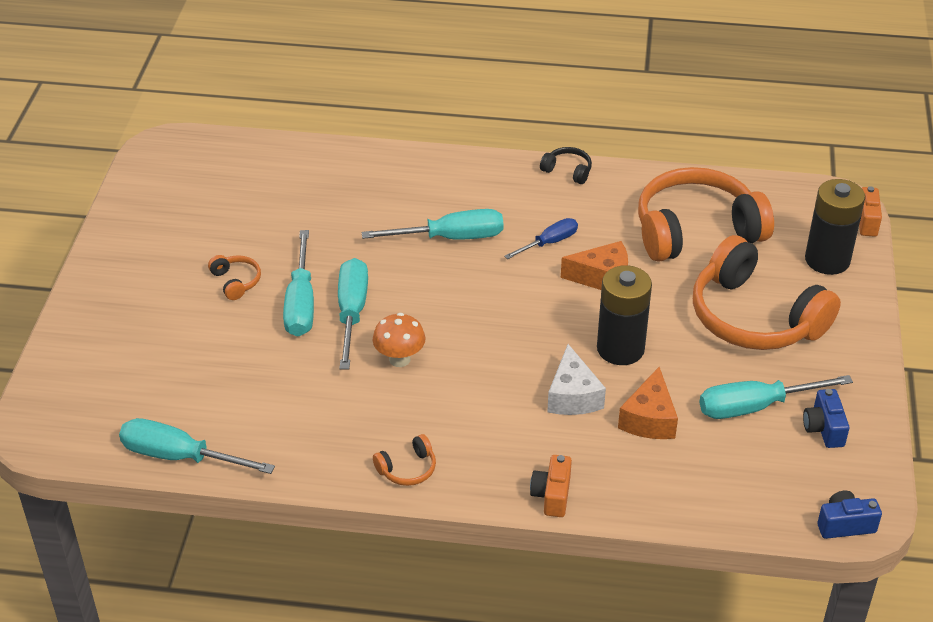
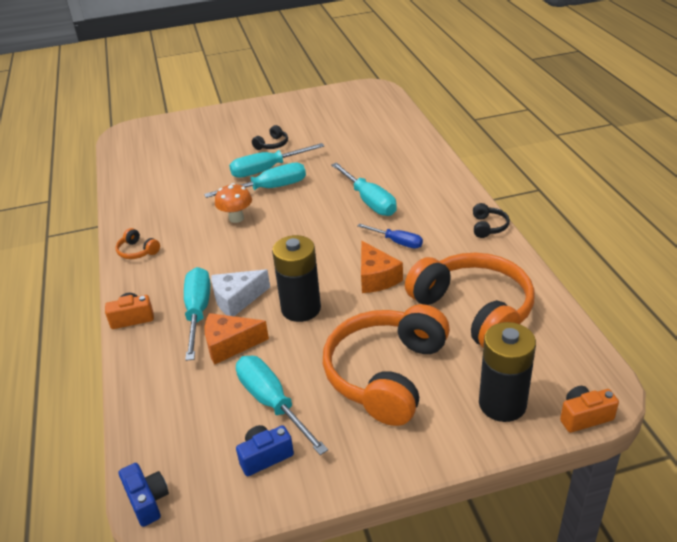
camera: 70 degrees right, 5 degrees down
(179, 457) = (121, 174): turquoise screwdriver -> turquoise screwdriver (198, 312)
(236, 282) = (272, 144): orange headphones -> black headphones

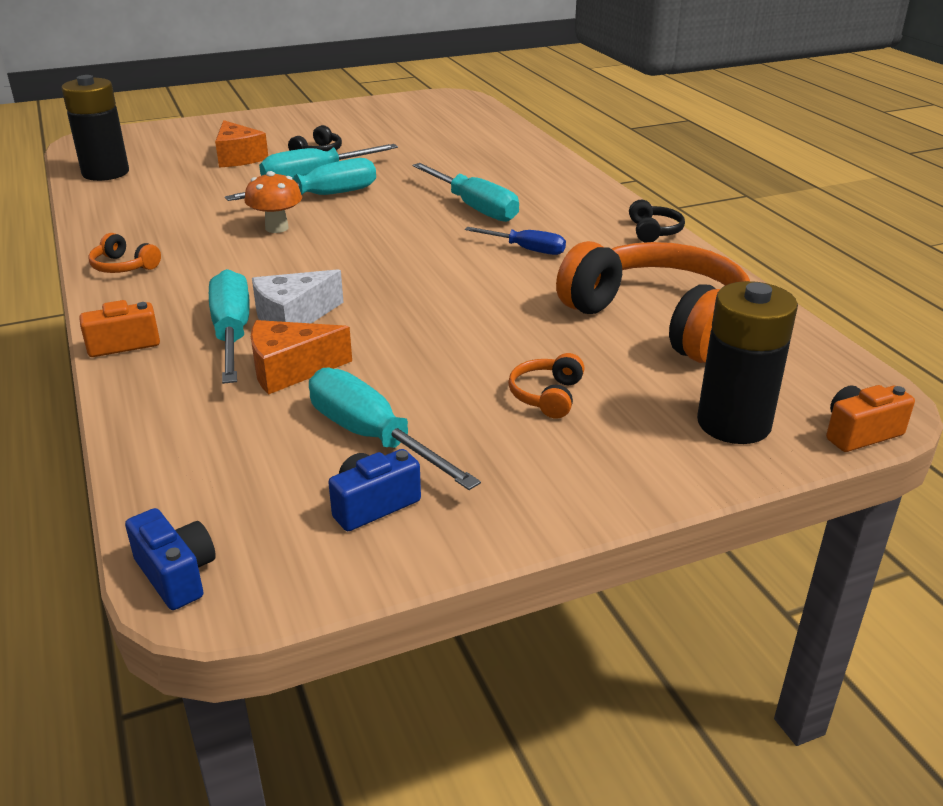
camera: 10 degrees left, 5 degrees down
(301, 308) = (396, 325): black battery -> black battery (105, 173)
(376, 278) = (504, 288): orange cheese -> orange cheese (238, 157)
(386, 374) = (547, 396): orange headphones -> orange headphones, size x0.40

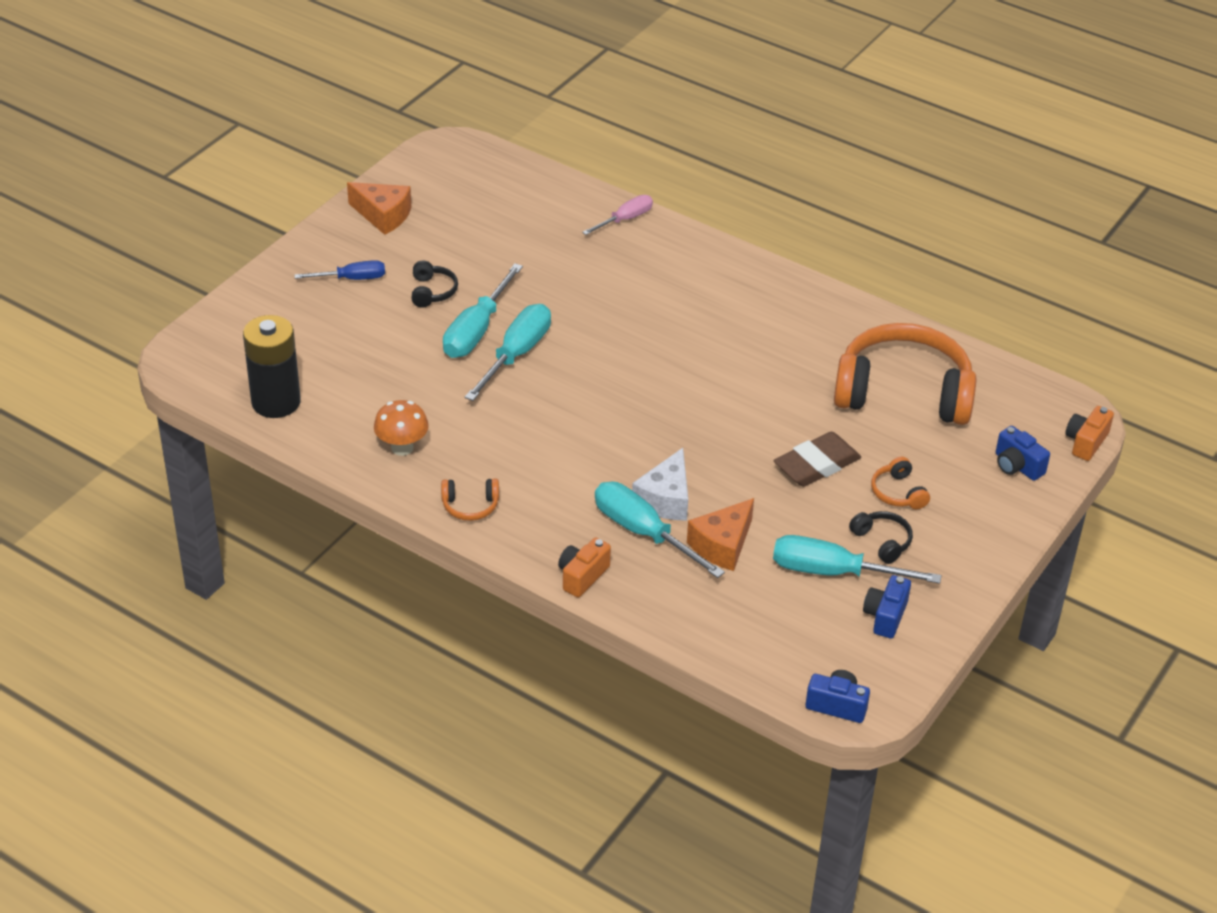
camera: 35 degrees left, 10 degrees up
(238, 157) = (369, 330): orange cheese -> orange cheese (383, 215)
(277, 228) = (530, 410): orange mushroom -> orange mushroom (402, 448)
(474, 208) = (656, 318): turquoise screwdriver -> none
(484, 343) = (816, 465): none -> brown eraser
(526, 249) = (748, 355): blue screwdriver -> blue screwdriver (352, 279)
(533, 153) = (625, 219): none -> pink screwdriver
(653, 231) = (817, 294): black headphones -> black headphones (882, 541)
(733, 423) = (1017, 466): black battery -> blue camera

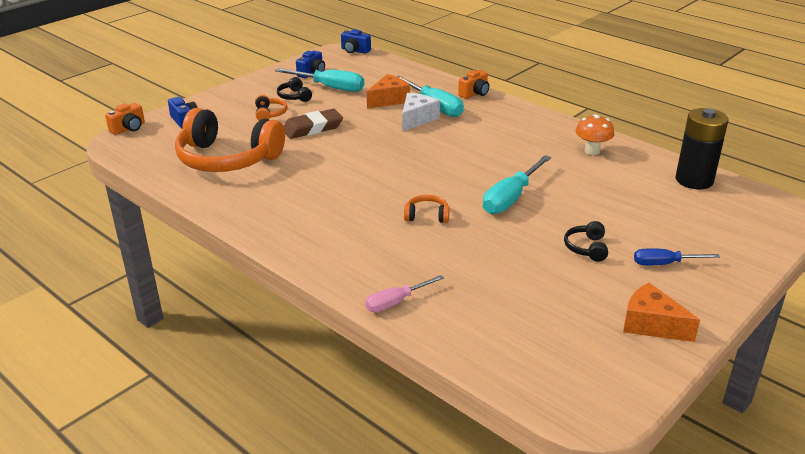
camera: 170 degrees left, 10 degrees down
(470, 506) = (542, 123): orange headphones -> orange headphones (427, 216)
(476, 330) = (544, 216): turquoise screwdriver -> none

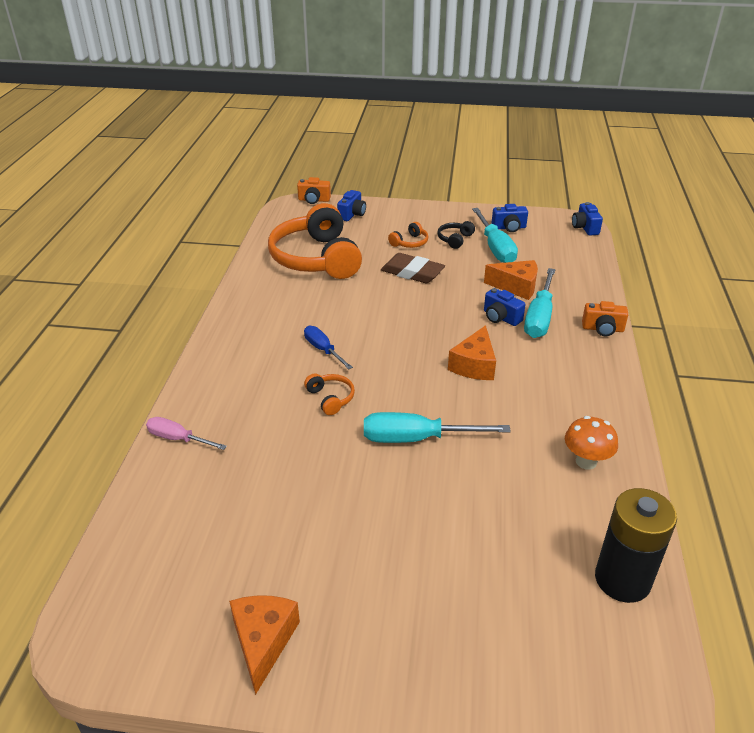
camera: 55 degrees right, 5 degrees up
(417, 119) = (501, 317): white cheese -> blue camera
(457, 148) = (474, 365): none -> orange cheese
(586, 248) = (371, 533): black headphones -> none
(664, 264) = (395, 613): blue screwdriver -> blue screwdriver (323, 350)

